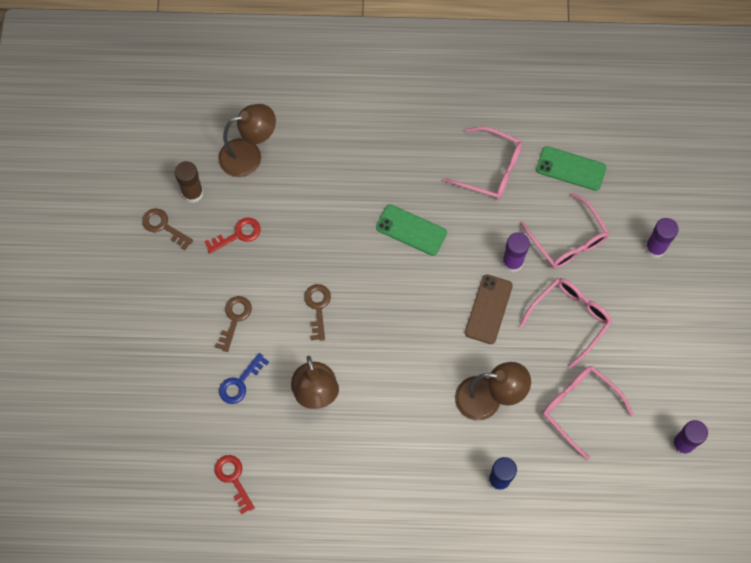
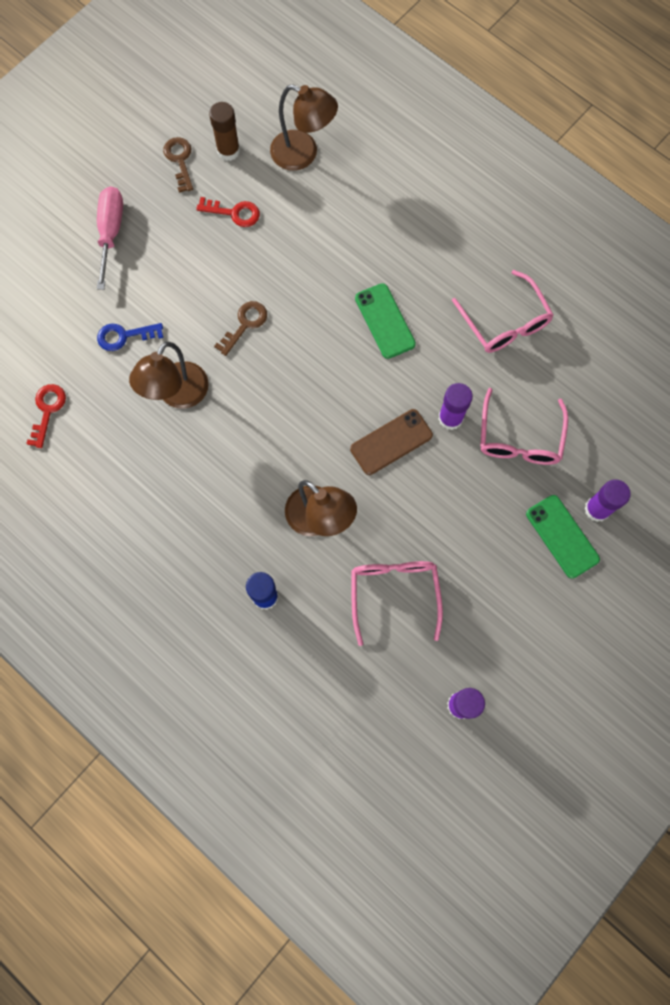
camera: 40 degrees right, 5 degrees up
(161, 317) = (111, 232): none -> pink screwdriver
(234, 319) = (168, 280): brown key -> none
(570, 318) = (458, 509): pink glasses -> none
(571, 168) = (580, 377): green phone -> green phone (562, 536)

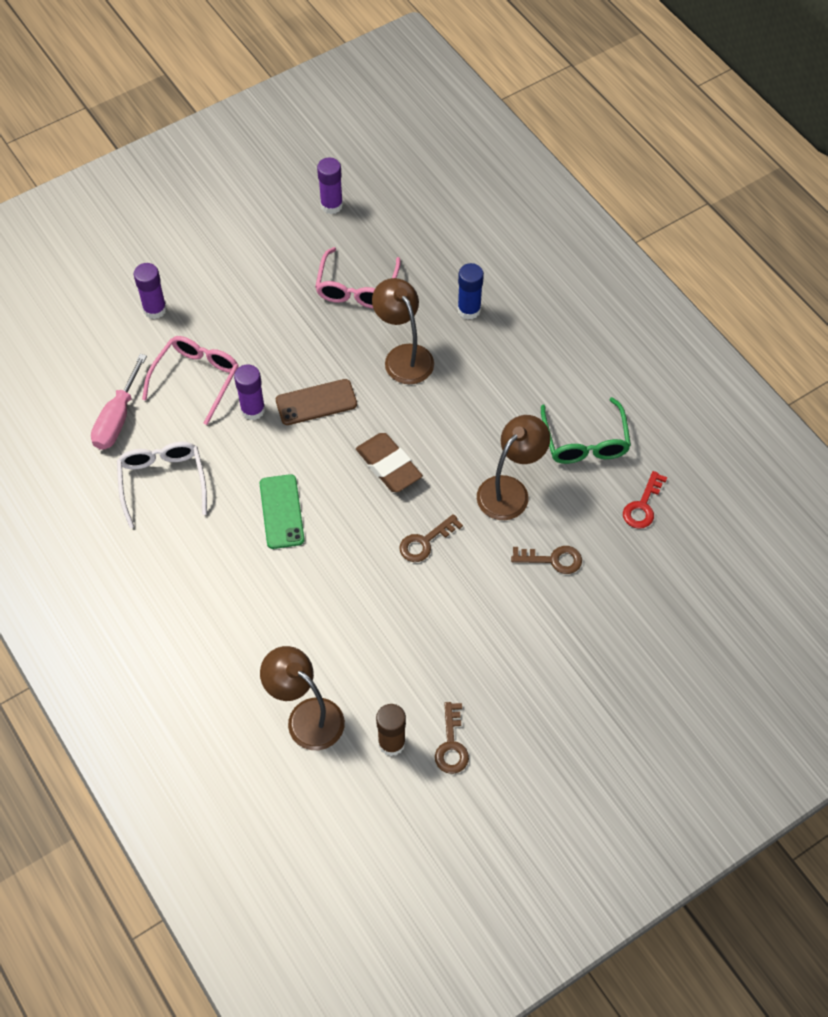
camera: 165 degrees left, 15 degrees down
(111, 232) = (548, 676): pink screwdriver -> pink screwdriver (117, 418)
(113, 465) = (585, 442): none -> green glasses
(124, 336) = (553, 560): blue key -> brown key
(234, 213) = (405, 665): red key -> none
(299, 391) = (388, 466): none -> brown eraser
(505, 323) = (162, 482): pink glasses -> white glasses
(562, 536) = (195, 297): green phone -> none

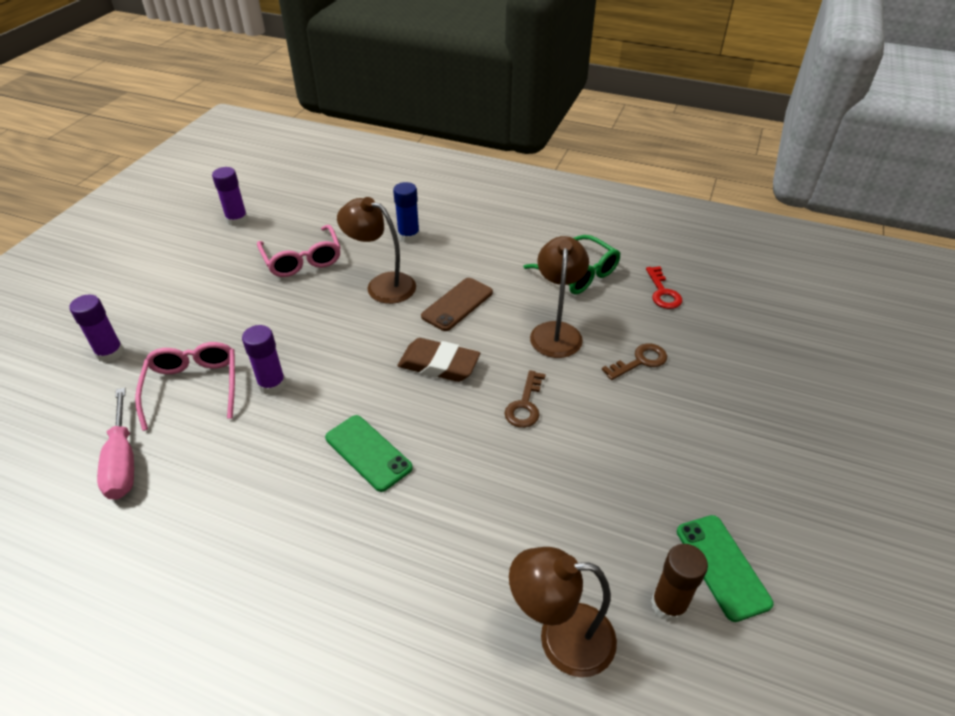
camera: 35 degrees left, 15 degrees down
(162, 482) = (216, 494): white glasses -> none
(316, 402) = (331, 350): brown phone -> brown phone (457, 304)
(451, 745) = (722, 566): brown key -> green phone

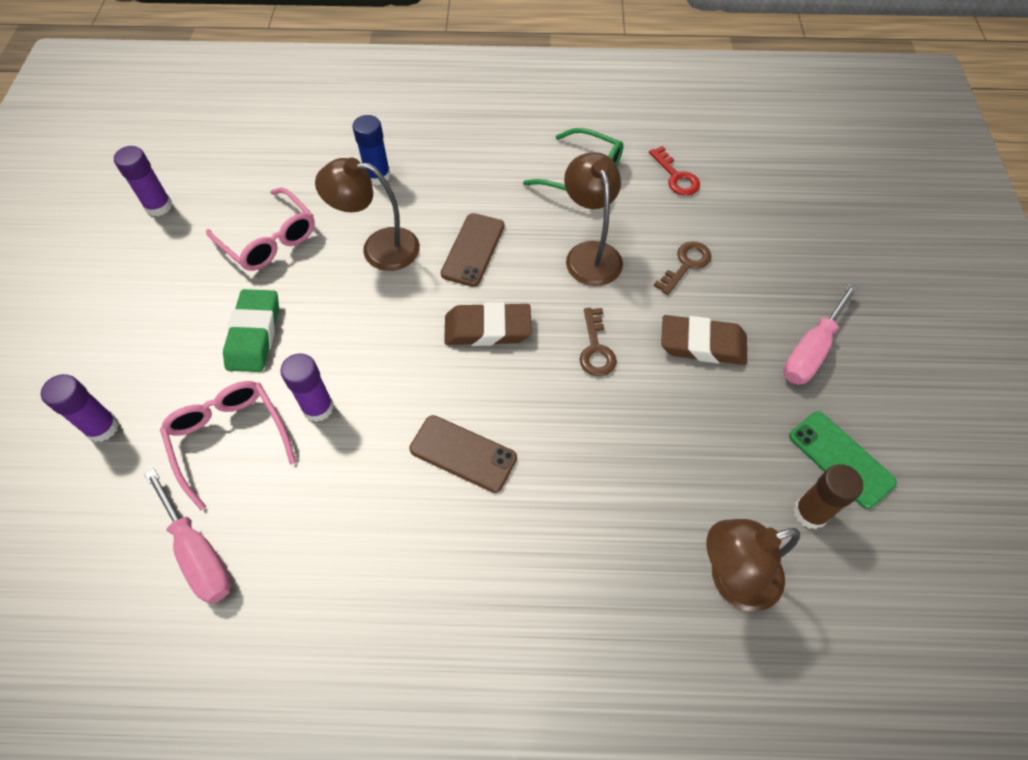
camera: 20 degrees left, 15 degrees up
(254, 320) = (254, 334): none -> green eraser
(368, 453) = (463, 453): green phone -> brown phone
(626, 428) = (702, 344): none -> brown eraser
(732, 463) = (811, 351): none -> pink screwdriver

